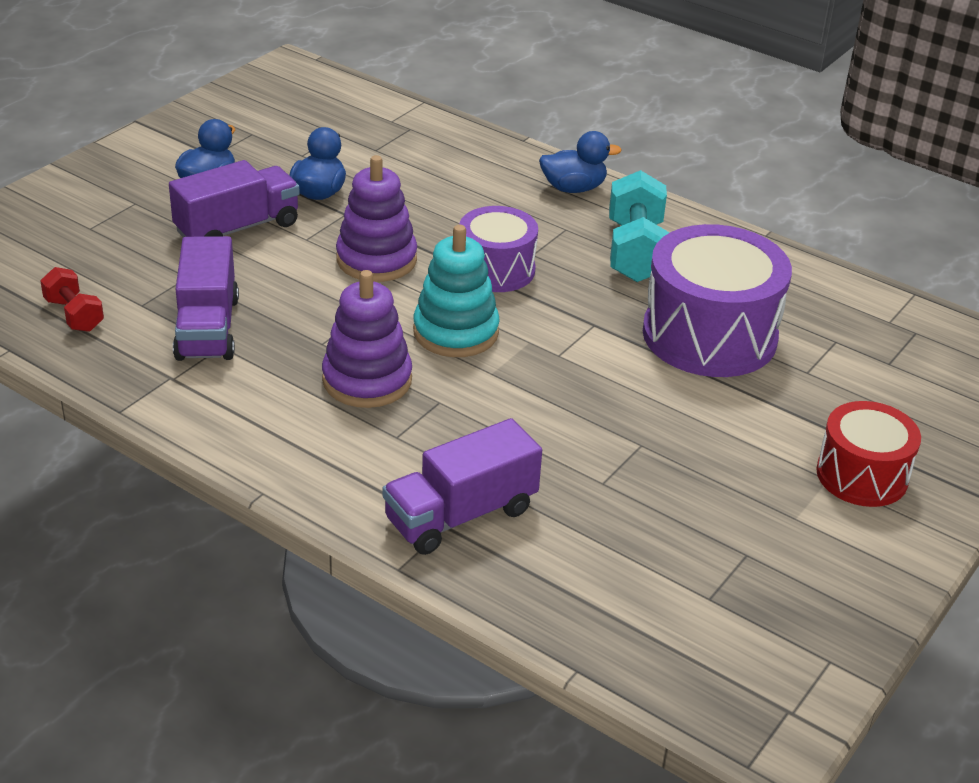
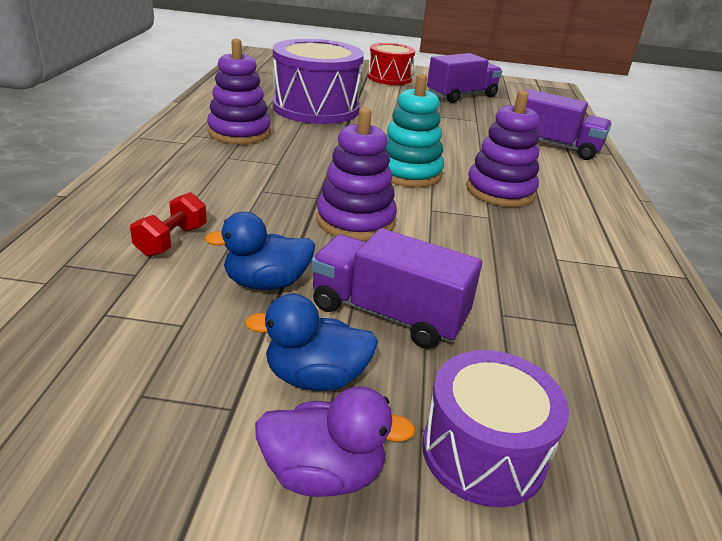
camera: 120 degrees left, 5 degrees down
(74, 315) = (651, 362): red dumbbell -> red dumbbell (172, 241)
(143, 167) = (323, 473): none -> purple duck
(207, 328) = (548, 272): purple truck -> purple truck (461, 96)
(496, 269) = (314, 172): purple drum -> purple drum (483, 452)
(573, 188) = (156, 162): blue duck -> none
(635, 252) = (239, 133): turquoise dumbbell -> purple stacking toy

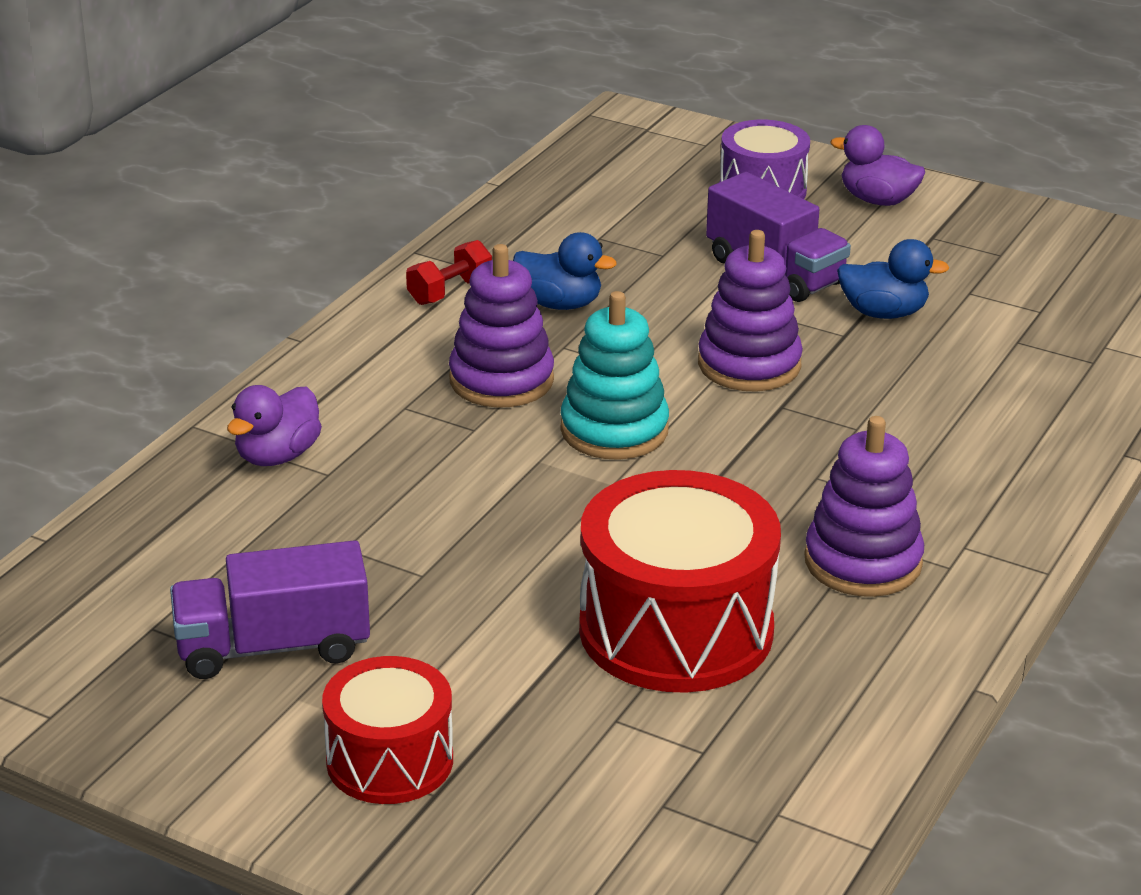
camera: 155 degrees left, 0 degrees up
(172, 241) = (980, 371): red dumbbell -> red dumbbell (450, 292)
(315, 377) = (863, 242): blue duck -> blue duck (559, 304)
(316, 108) = (676, 630): purple drum -> red drum
(554, 146) = (277, 456): purple truck -> purple duck

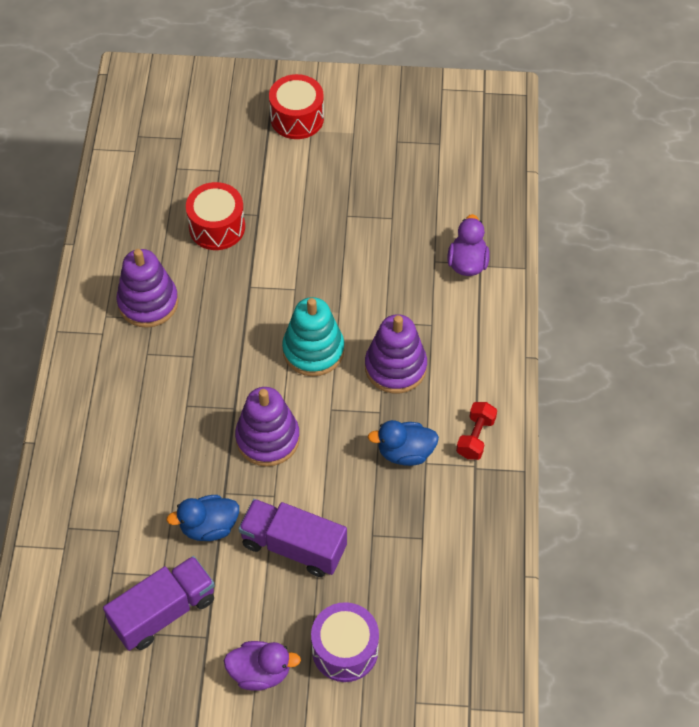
camera: 155 degrees right, 25 degrees up
(273, 647) = (381, 152): purple truck -> purple truck (163, 612)
(676, 630) = (217, 227): red drum -> red drum, size x0.61

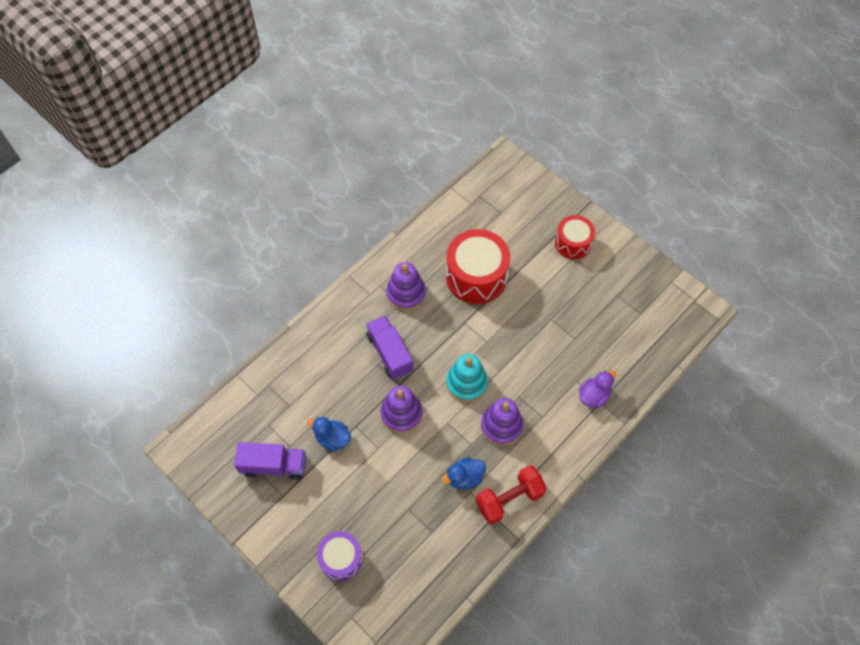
camera: 40 degrees right, 5 degrees up
(217, 227) = (476, 276): red drum -> red drum, size x1.65
(260, 672) = (291, 536): purple duck -> none
(293, 546) = (364, 483): purple truck -> purple truck (390, 353)
(405, 452) = (464, 477): blue duck -> blue duck turned 60 degrees counterclockwise
(475, 437) = (509, 499): red dumbbell -> red dumbbell, size x1.74

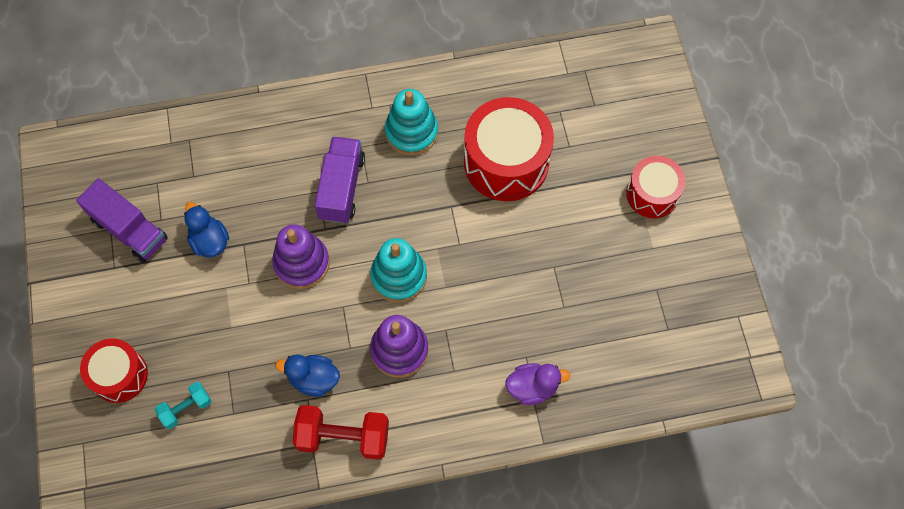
camera: 35 degrees right, 5 degrees up
(341, 559) = (119, 375): purple drum -> red drum
(400, 549) = (186, 408): none -> turquoise dumbbell
(406, 293) = (411, 132): purple stacking toy -> turquoise stacking toy

